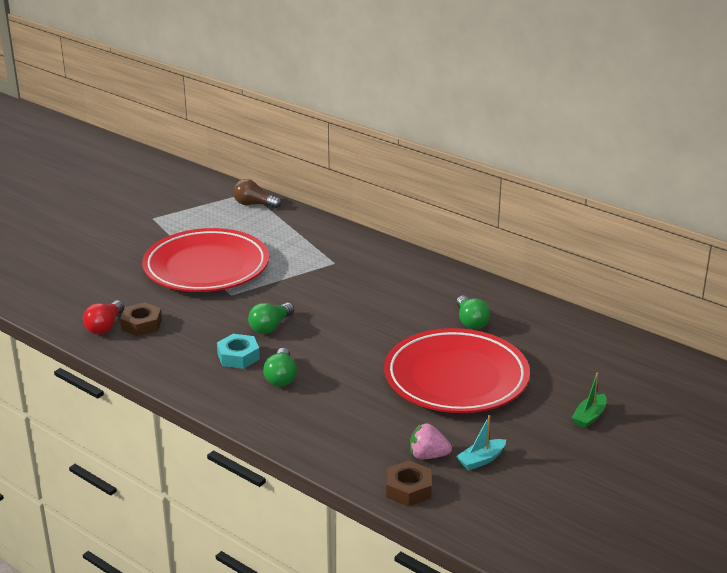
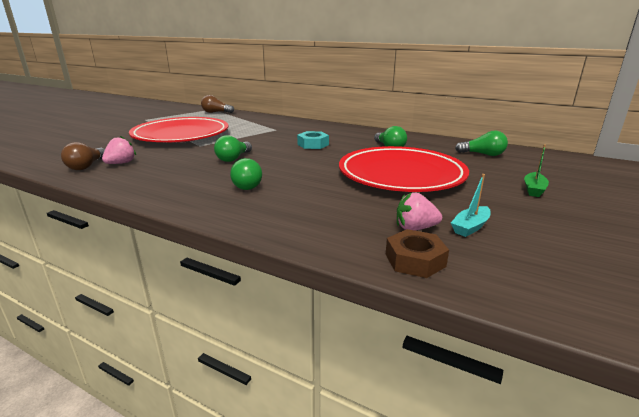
camera: 10 degrees left, 5 degrees down
(105, 326) = (87, 166): red light bulb -> brown light bulb
(141, 324) = (121, 163): brown nut -> pink strawberry
(238, 356) = (206, 175): turquoise nut -> turquoise nut (313, 144)
(582, 348) = (483, 154): none -> green light bulb

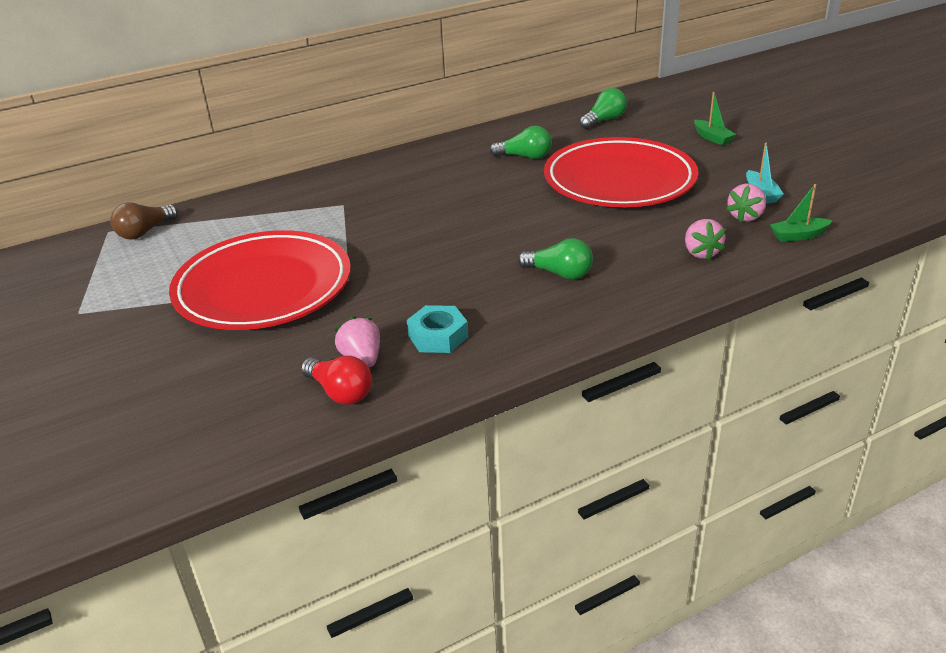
camera: 55 degrees left, 10 degrees up
(87, 166) = (340, 392): brown light bulb -> red light bulb
(233, 158) = (447, 264): green light bulb -> none
(313, 144) = (453, 197): turquoise nut -> turquoise nut (438, 336)
(326, 222) = (701, 253): none -> pink strawberry
(415, 260) = (798, 236): brown nut -> green boat

